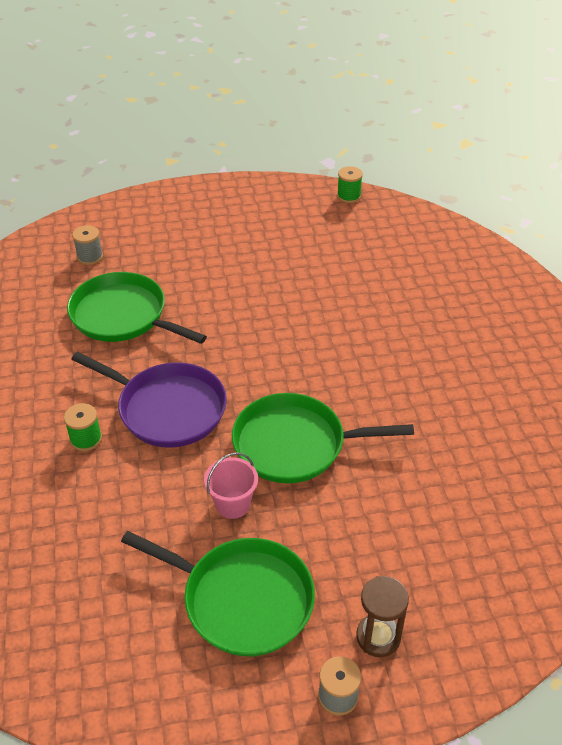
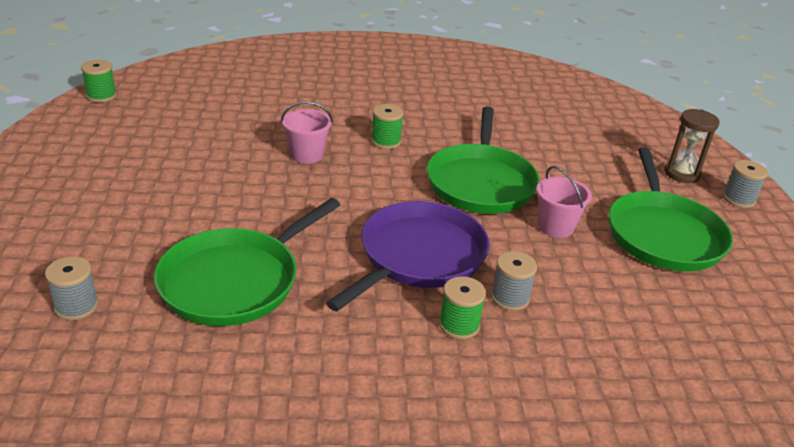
camera: 85 degrees left, 10 degrees down
(122, 470) = (510, 298): none -> grey spool
(242, 599) = (663, 234): green pan -> green pan turned 150 degrees clockwise
(301, 323) = (307, 155): none -> pink bucket
(346, 370) = (386, 141): none -> green spool

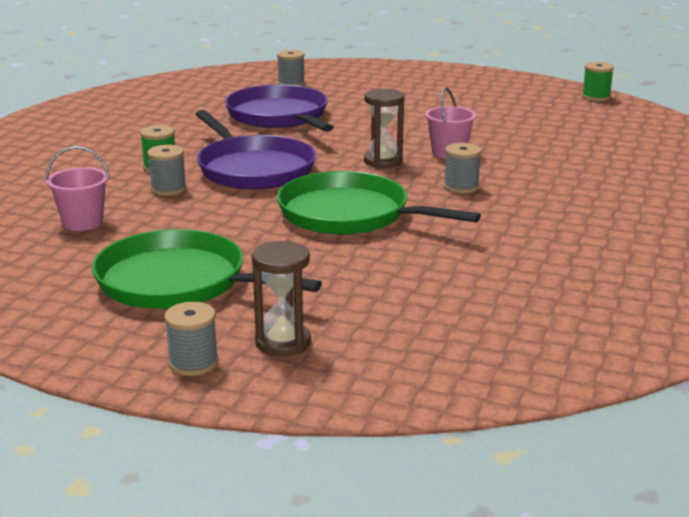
camera: 115 degrees right, 10 degrees down
(235, 281) = (279, 116): green pan -> purple pan
(349, 185) = (383, 161): none -> brown hourglass
(386, 141) = (461, 187): green spool -> grey spool
(555, 227) = (243, 230): pink bucket -> pink bucket (82, 222)

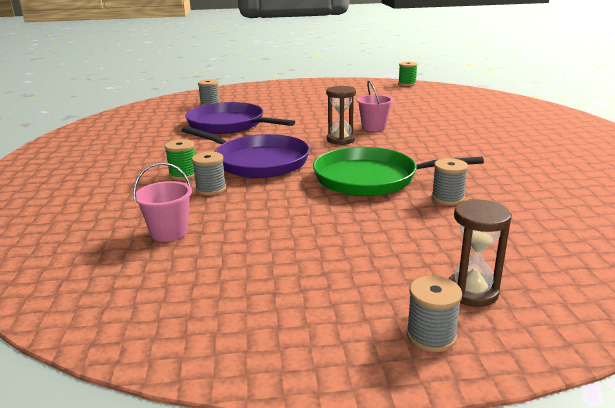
camera: 25 degrees left, 0 degrees up
(178, 282) = (317, 263): green pan -> none
(461, 187) = (413, 146): grey spool -> grey spool (447, 198)

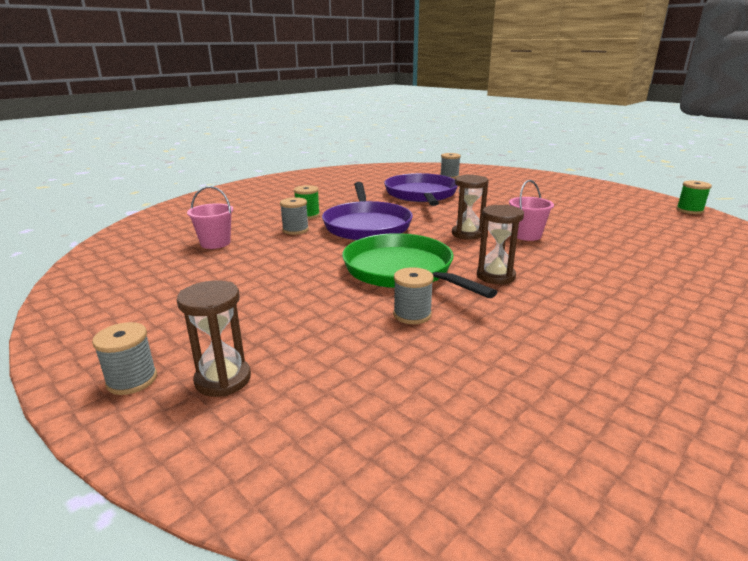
camera: 50 degrees right, 0 degrees up
(423, 157) = (495, 276): none -> brown hourglass

